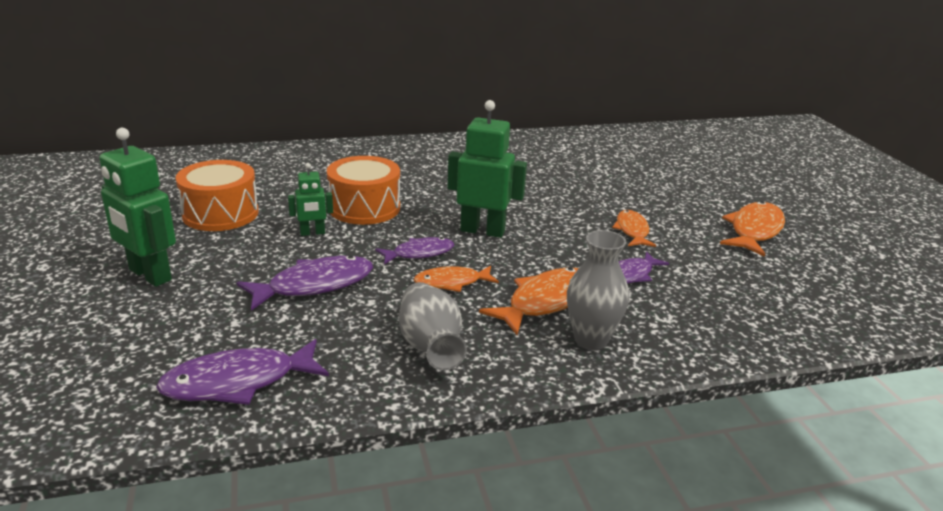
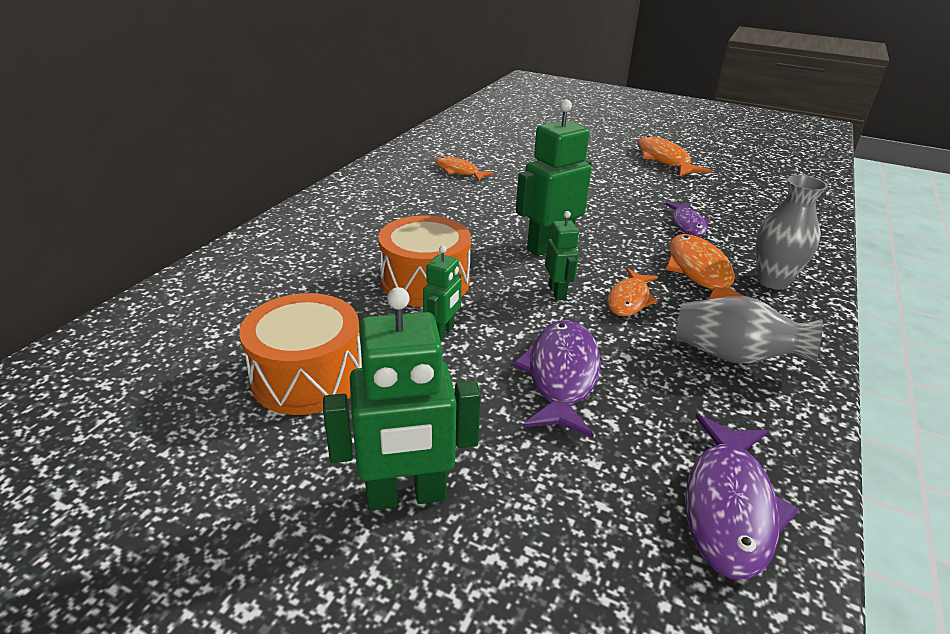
camera: 50 degrees left, 5 degrees up
(419, 253) = (557, 292): purple fish -> green robot
(632, 230) = (619, 193): orange fish -> orange fish (459, 171)

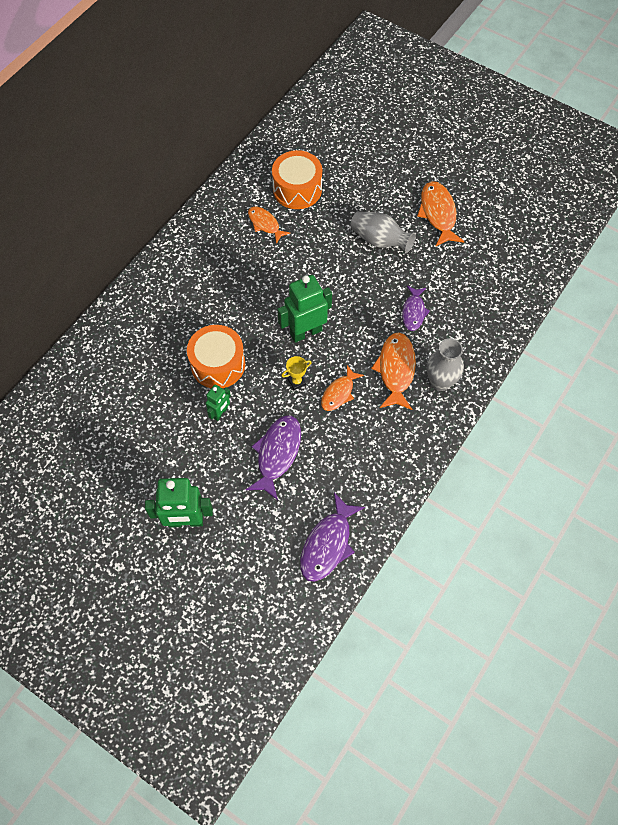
camera: 10 degrees right, 30 degrees up
(307, 376) = (145, 441): orange drum -> orange drum (297, 189)
(557, 292) = (297, 382): green robot -> yellow trophy
(734, 356) = (379, 448): grey vase -> grey vase (379, 240)

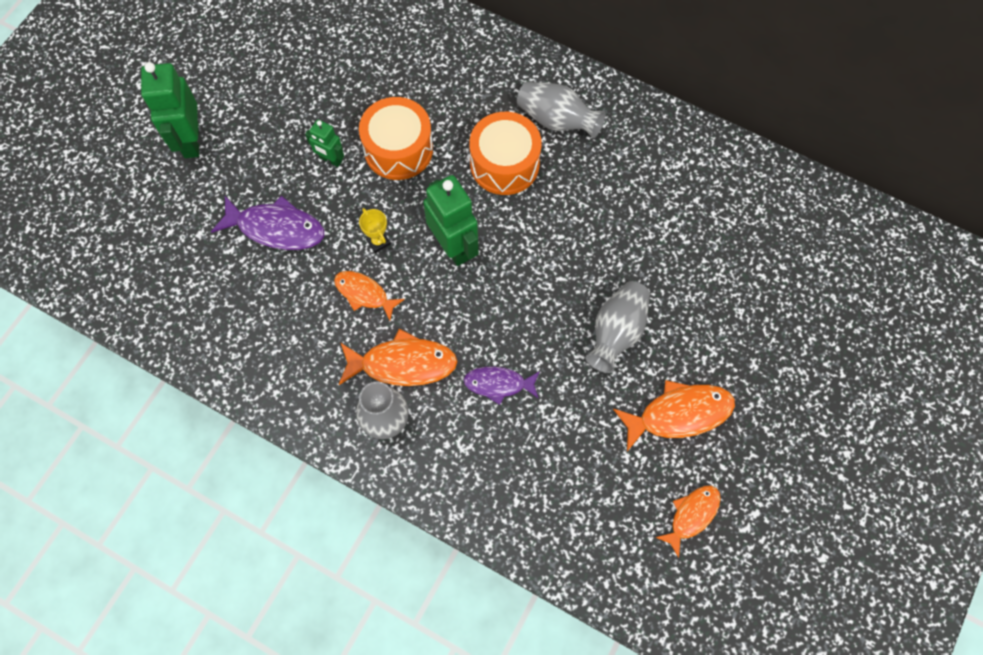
camera: 85 degrees right, 5 degrees up
(209, 259) = (556, 120): none -> grey vase
(265, 224) = (623, 181): orange fish -> orange fish (692, 515)
(297, 189) = (691, 216): orange drum -> orange drum (504, 164)
(328, 544) = (157, 295): purple fish -> none

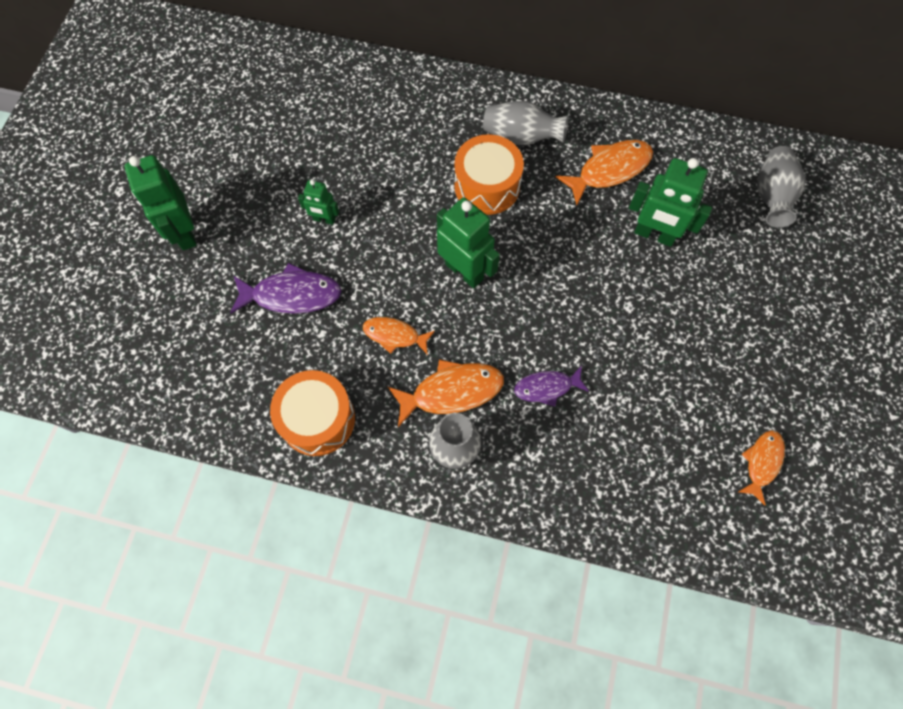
camera: 15 degrees left, 0 degrees up
(378, 242) = (392, 284): yellow trophy -> none
(398, 149) = (385, 195): orange drum -> orange drum (317, 419)
(616, 332) = (638, 312): grey vase -> grey vase (771, 196)
(661, 256) = (654, 235): none -> green robot
(679, 414) = (719, 373): orange fish -> orange fish (609, 170)

